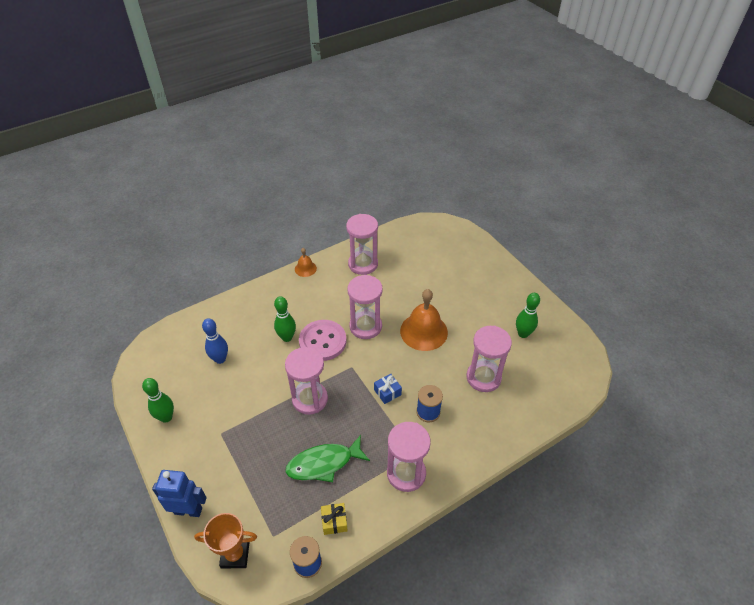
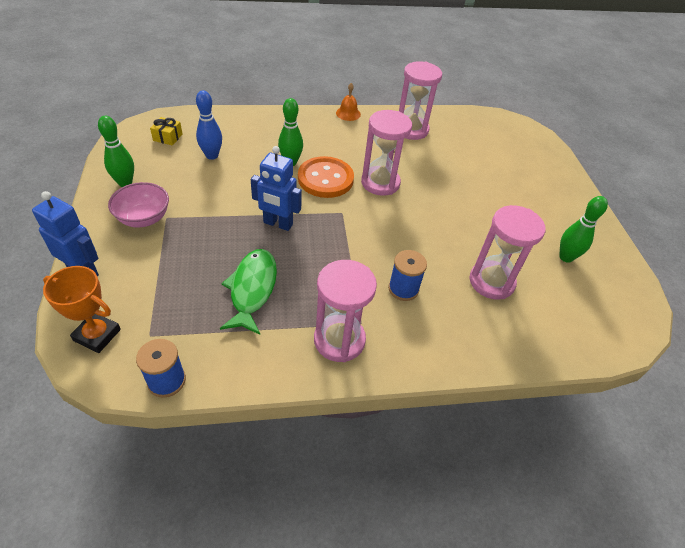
camera: 20 degrees right, 0 degrees up
(204, 442) = (144, 218): none -> pink bowl
(310, 399) = (277, 224): pink hourglass -> blue robot
(322, 341) = (325, 179): pink button -> orange button
(324, 463) = (252, 289): green fish -> green fish turned 90 degrees clockwise
(334, 522) = (225, 352): yellow gift -> yellow gift (168, 137)
(387, 392) = (367, 251): blue gift -> none
(423, 331) = (444, 211): orange bell -> none

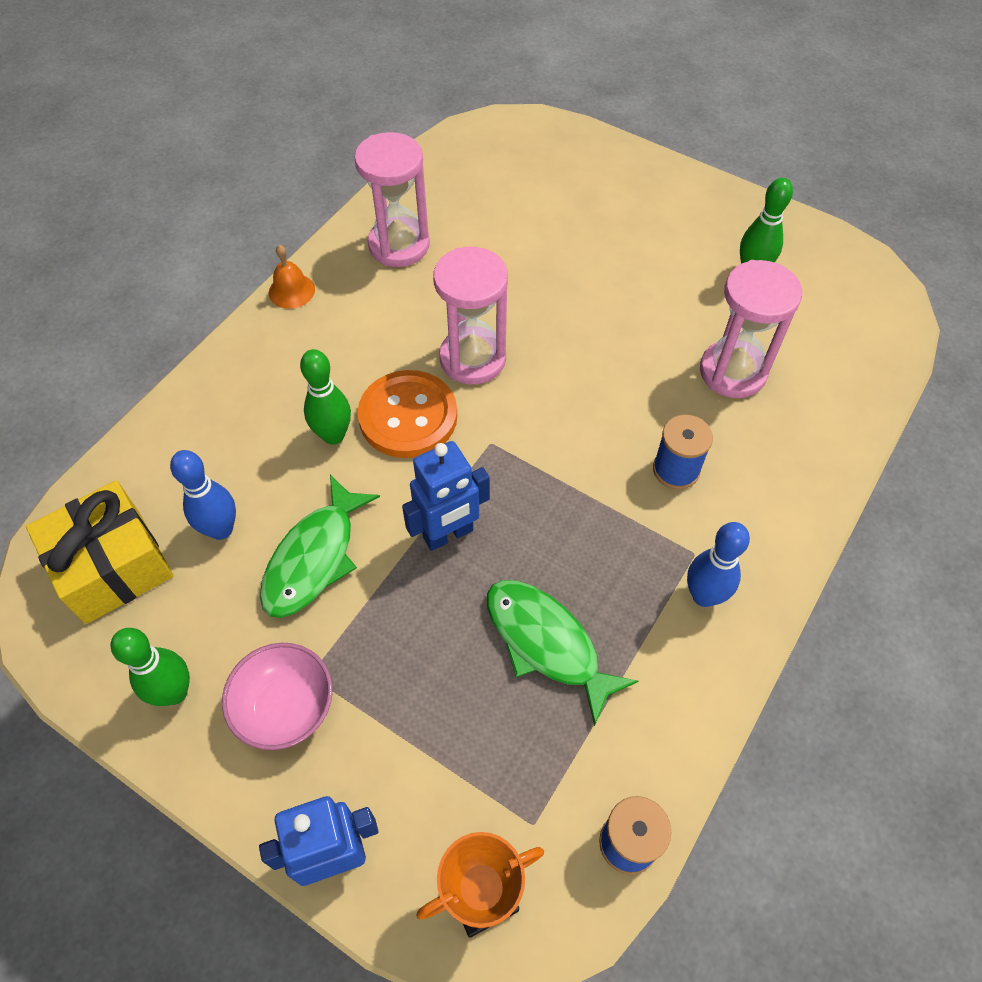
camera: 45 degrees left, 10 degrees up
(168, 137) = (113, 566): yellow gift -> yellow gift, size x2.12
(224, 188) = (314, 557): none -> green fish
(339, 340) = (704, 596): pink hourglass -> blue bowling pin

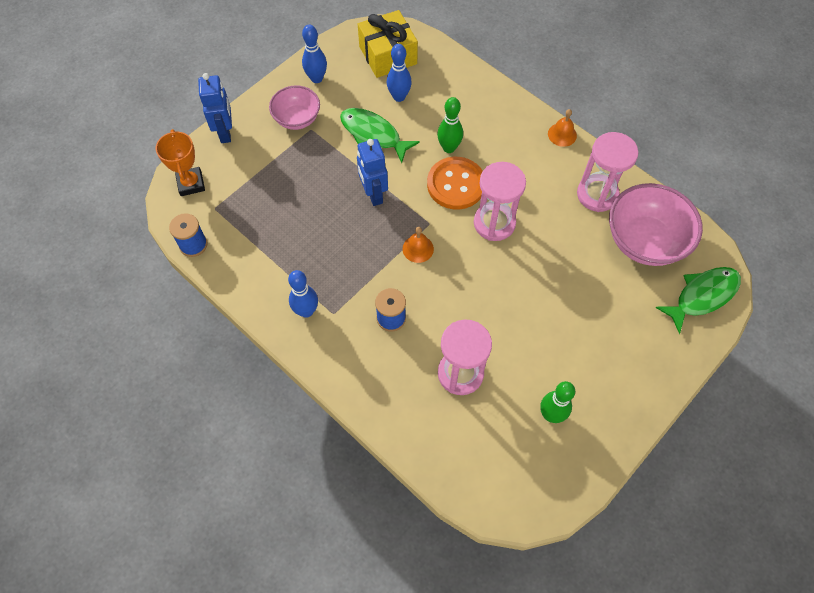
camera: 100 degrees right, 5 degrees up
(174, 692) = (316, 78): green bowling pin -> blue bowling pin
(467, 195) = (644, 241): none -> pink bowl
(542, 452) = (418, 248): none -> orange bell
(547, 643) = (299, 229): green fish -> green fish (702, 296)

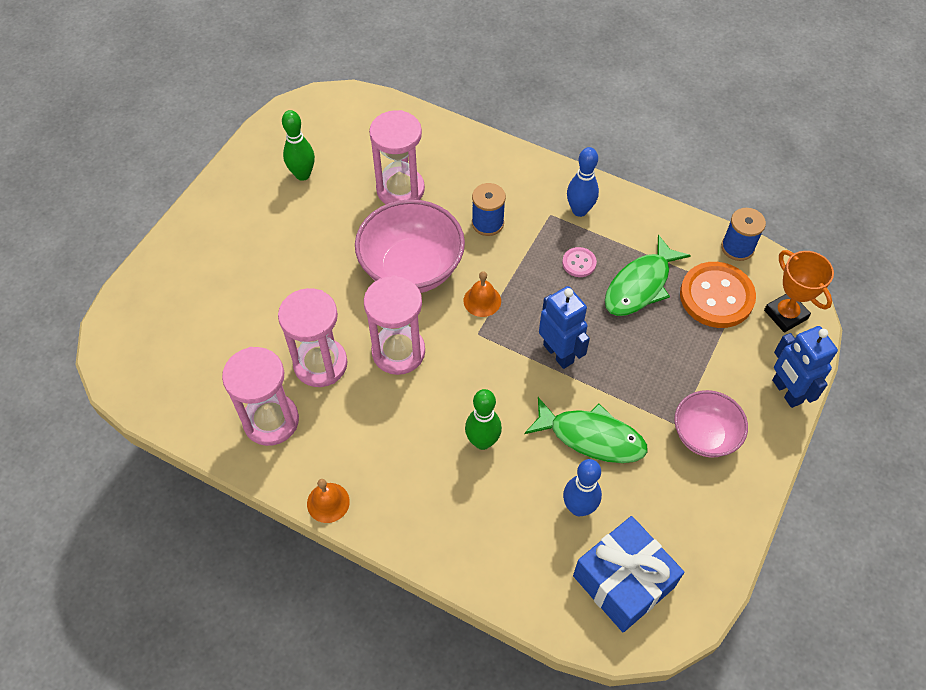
camera: 165 degrees right, 5 degrees down
(316, 78) = (710, 509): blue bowling pin -> none
(328, 262) = (579, 263): none -> pink button
(388, 55) = (623, 581): yellow gift -> blue gift
(456, 184) = (459, 391): orange button -> orange button (716, 296)
(556, 227) = (320, 364): none -> pink hourglass
(644, 241) = (207, 372): pink bowl -> pink bowl (411, 269)
(702, 296) = (139, 322): green fish -> green fish (640, 285)

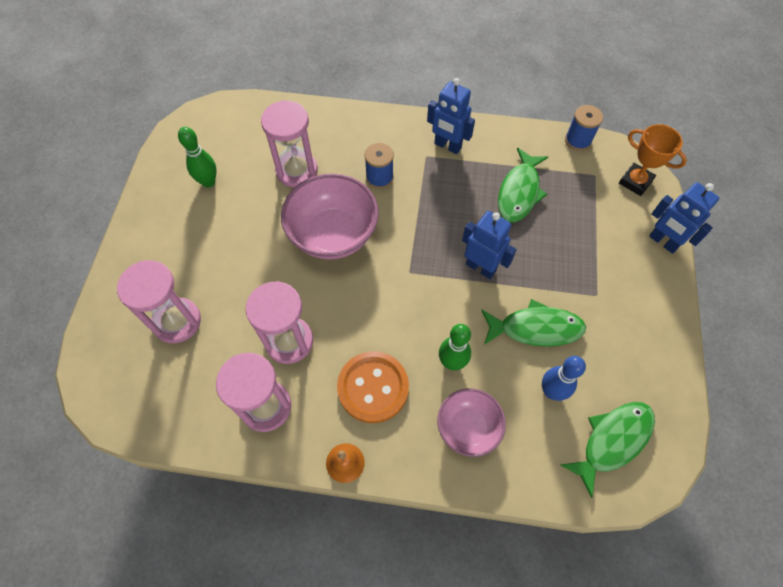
camera: 20 degrees left, 5 degrees up
(398, 352) = (351, 309): pink hourglass -> pink hourglass (177, 321)
(482, 300) = (402, 243): orange bell -> none
(579, 210) = (447, 146): blue bowling pin -> blue robot
(579, 263) = (465, 188): pink button -> none
(623, 581) = (612, 441): blue gift -> green fish
(704, 435) = (620, 297): pink bowl -> pink bowl (468, 427)
(716, 296) = (579, 183): orange button -> orange button (373, 387)

